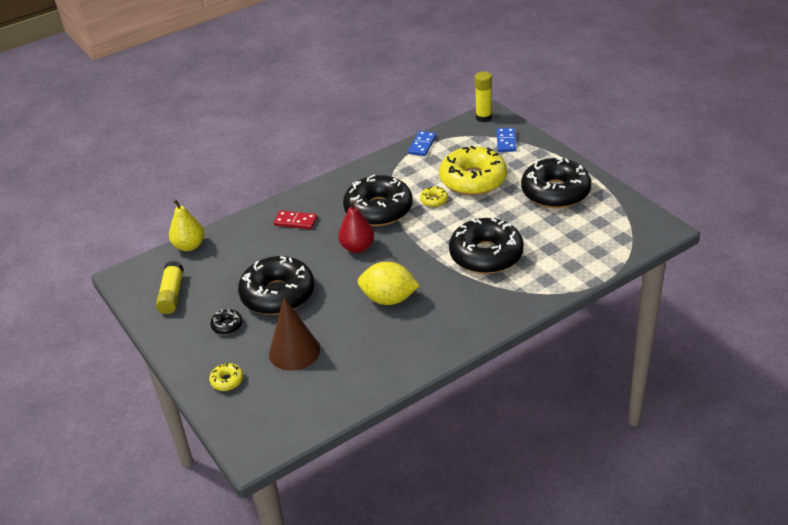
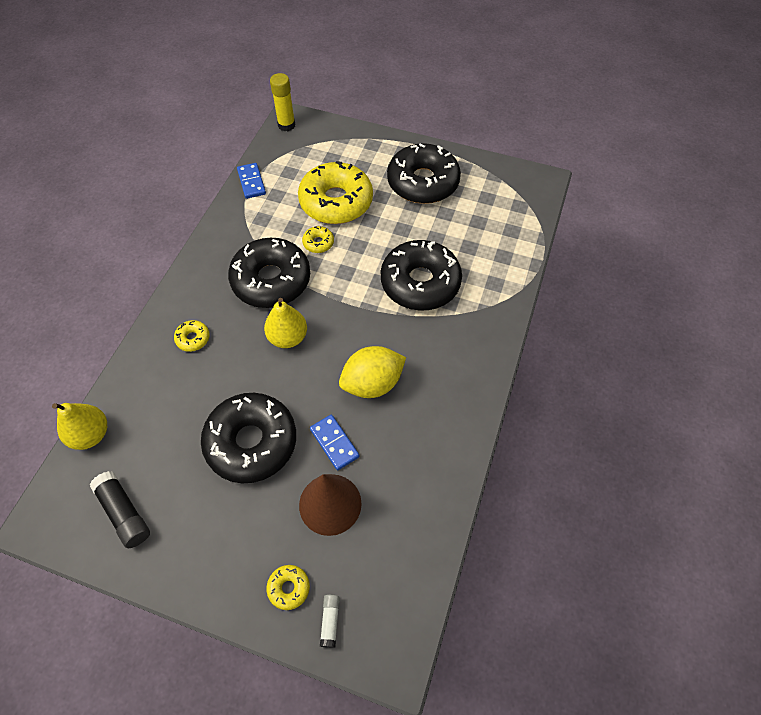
camera: 40 degrees left, 20 degrees up
(172, 294) = (124, 513): yellow glue stick -> black glue stick
(227, 325) = (227, 516): black donut -> none
(235, 410) = (330, 621): none -> white glue stick
(295, 222) = (193, 338): red domino -> yellow donut
(357, 247) = (288, 337): red pear -> yellow pear
(506, 141) = (331, 144): blue domino -> blue domino (334, 443)

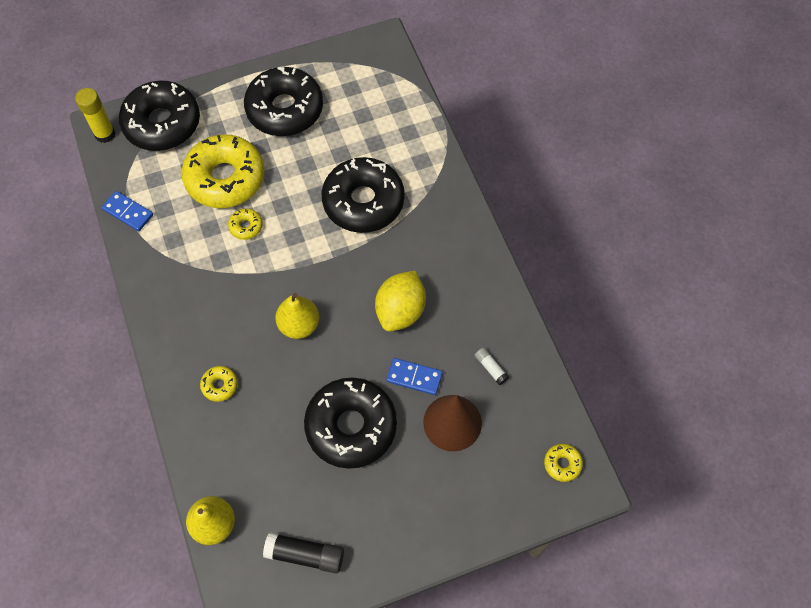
camera: 40 degrees left, 5 degrees up
(271, 280) = (237, 288): black donut -> black donut (162, 123)
(289, 588) = (477, 501): yellow donut -> yellow donut (562, 464)
(330, 621) = (525, 498): white glue stick -> white glue stick (490, 368)

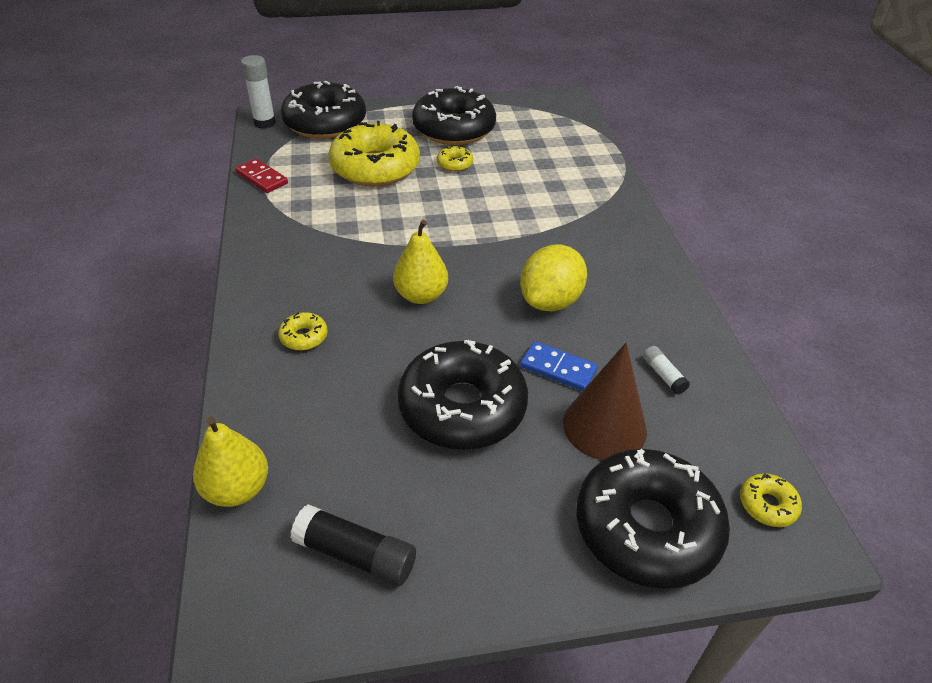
camera: 10 degrees right, 20 degrees down
(105, 134) = (264, 123): yellow glue stick -> white glue stick
(128, 212) = (262, 178): blue domino -> red domino
(246, 226) = (385, 205): yellow donut -> yellow donut (455, 164)
(363, 202) = (523, 204): black donut -> black donut (646, 528)

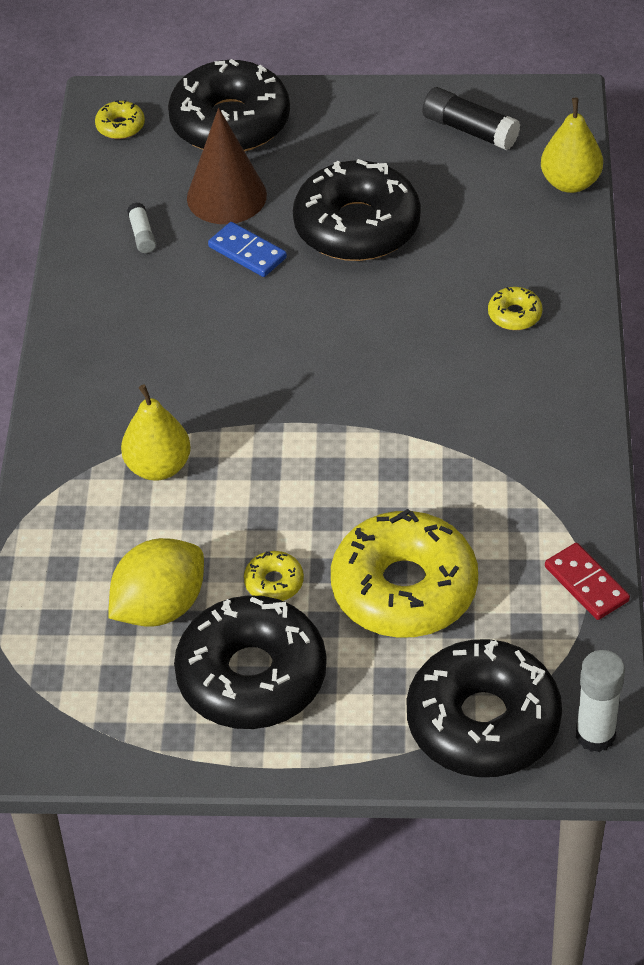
camera: 165 degrees left, 5 degrees up
(421, 295) = (374, 352): yellow pear -> yellow pear (158, 467)
(550, 301) = (222, 328): yellow lemon -> yellow lemon (160, 607)

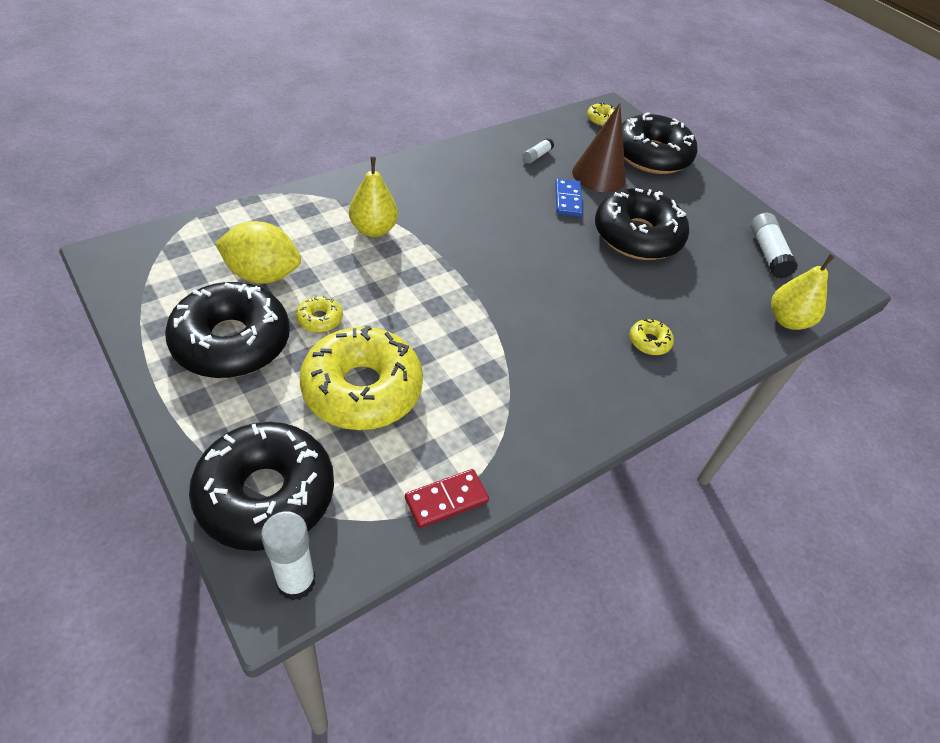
camera: 45 degrees right, 0 degrees up
(469, 130) = (767, 253): black glue stick -> white glue stick
(586, 584) = (446, 500): red domino -> red domino turned 45 degrees clockwise

